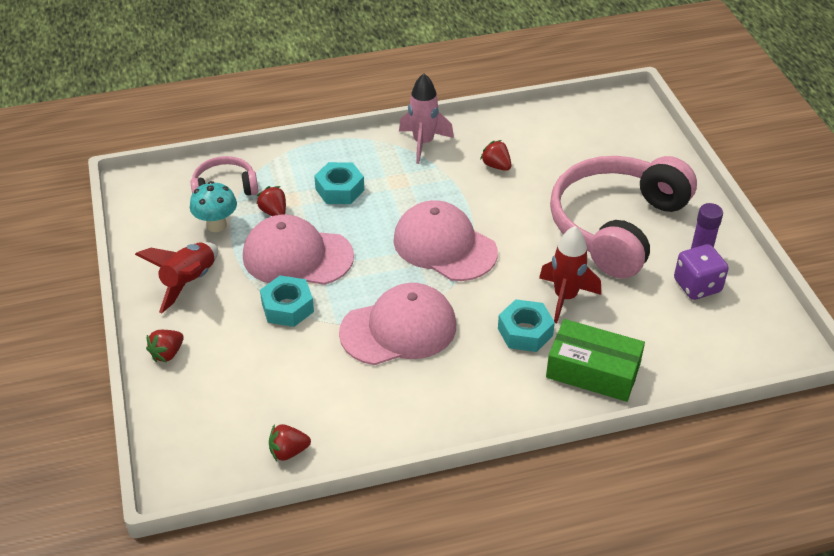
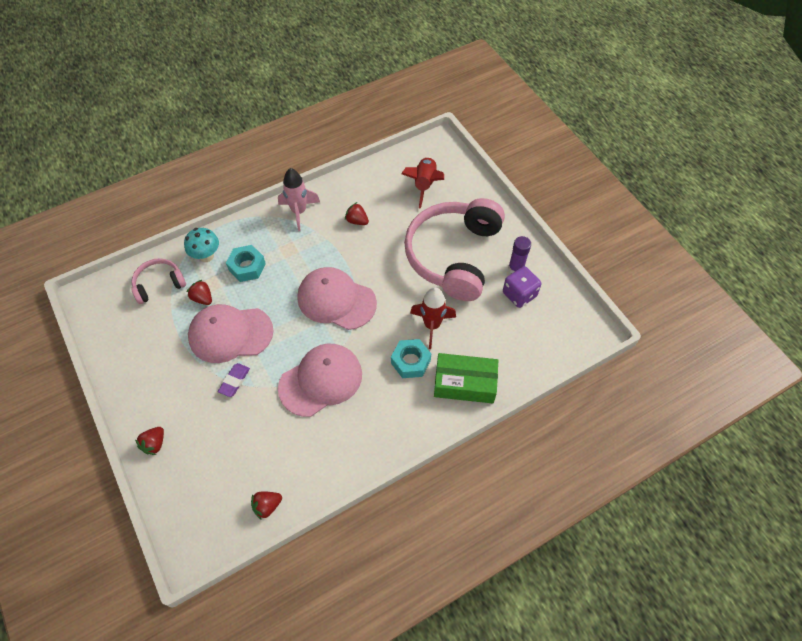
camera: 15 degrees left, 15 degrees up
(189, 282) = (154, 376): red rocket -> red rocket (424, 185)
(216, 225) = (161, 320): turquoise mushroom -> turquoise mushroom (206, 256)
(287, 307) = (234, 381): turquoise nut -> purple eraser

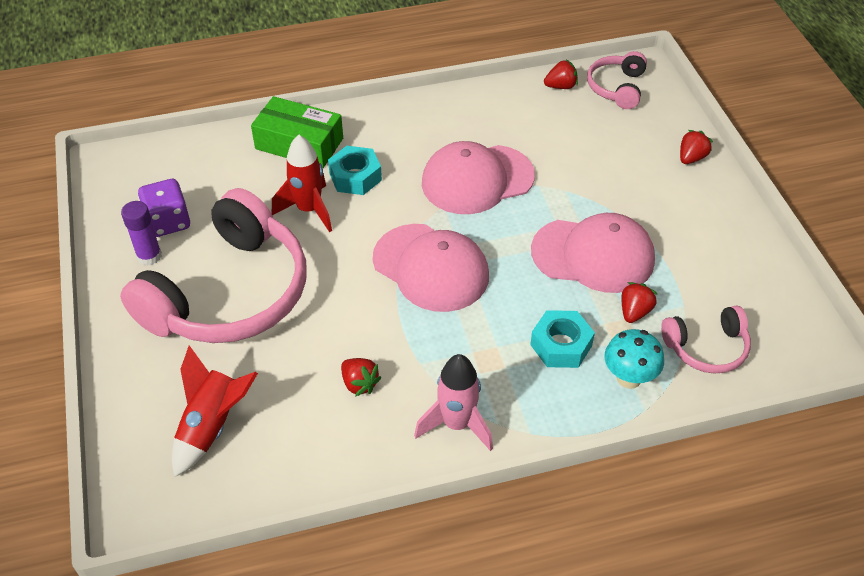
camera: 165 degrees left, 10 degrees down
(202, 298) = (634, 312): red strawberry -> red strawberry turned 120 degrees counterclockwise
(216, 518) = (617, 87): none -> pink headphones
(234, 381) = (590, 200): purple eraser -> none

